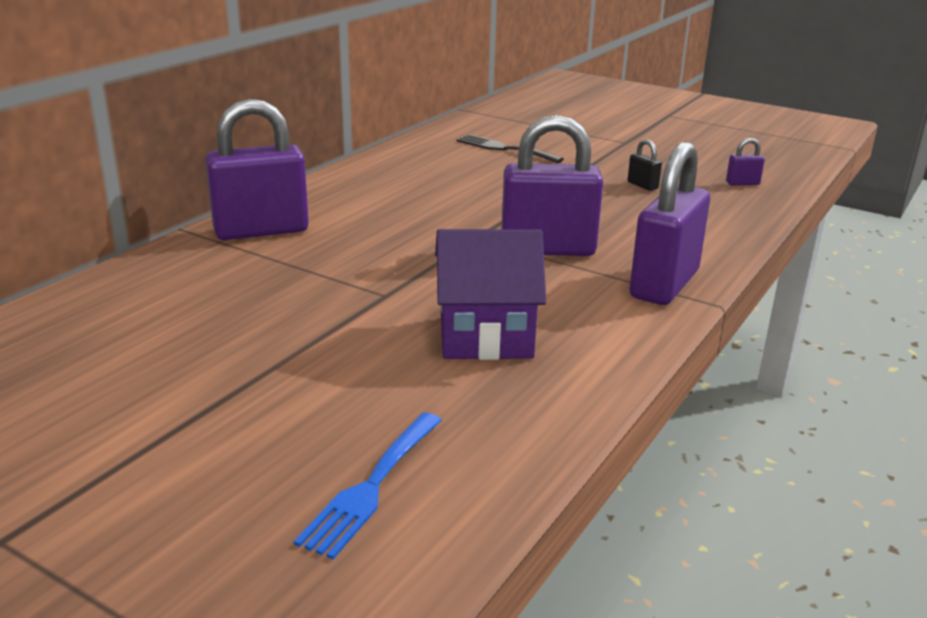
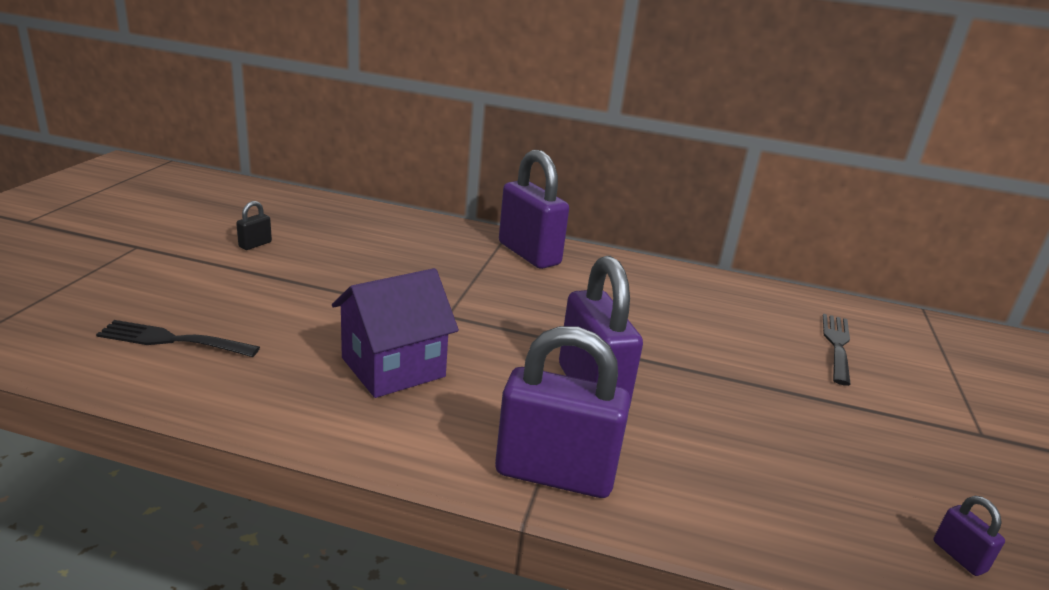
camera: 70 degrees right, 0 degrees up
(372, 486) = (173, 340): blue fork -> black fork
(485, 336) = (393, 367): purple house -> purple house turned 75 degrees clockwise
(642, 185) = (838, 452): black padlock -> black padlock (255, 244)

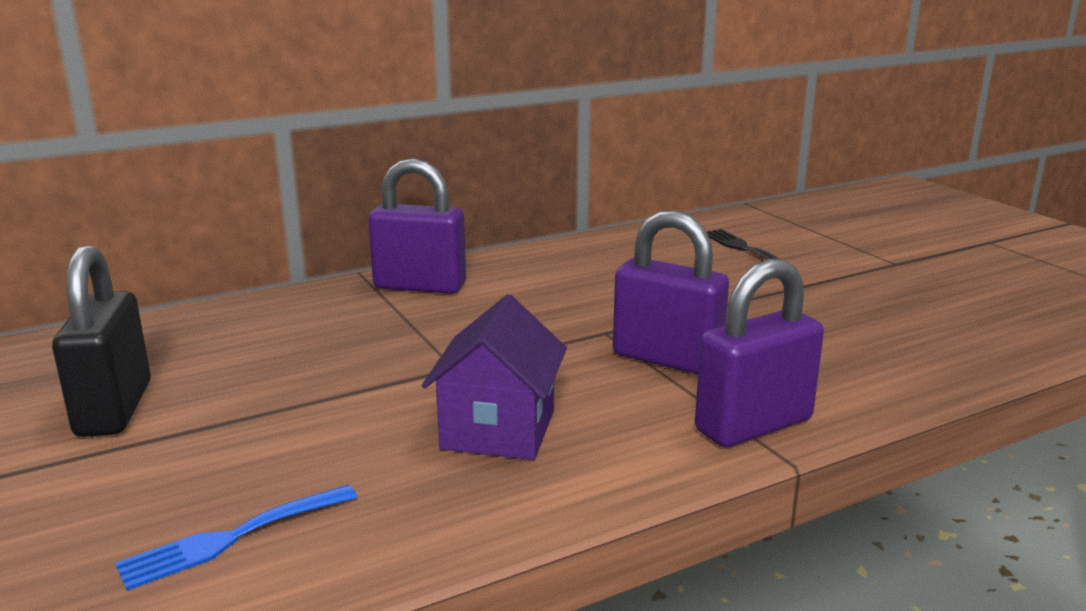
camera: 40 degrees left, 5 degrees down
(173, 340) = (233, 537): black fork -> blue fork
(255, 244) = (114, 409): black padlock -> black padlock, size x2.43
(959, 556) = (996, 334): purple padlock -> none

